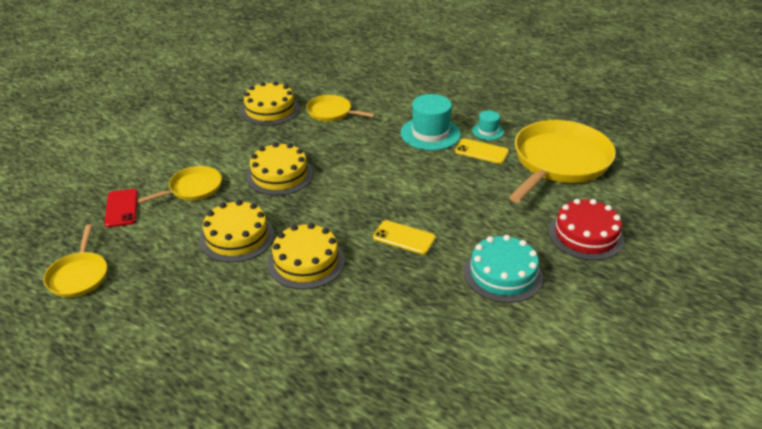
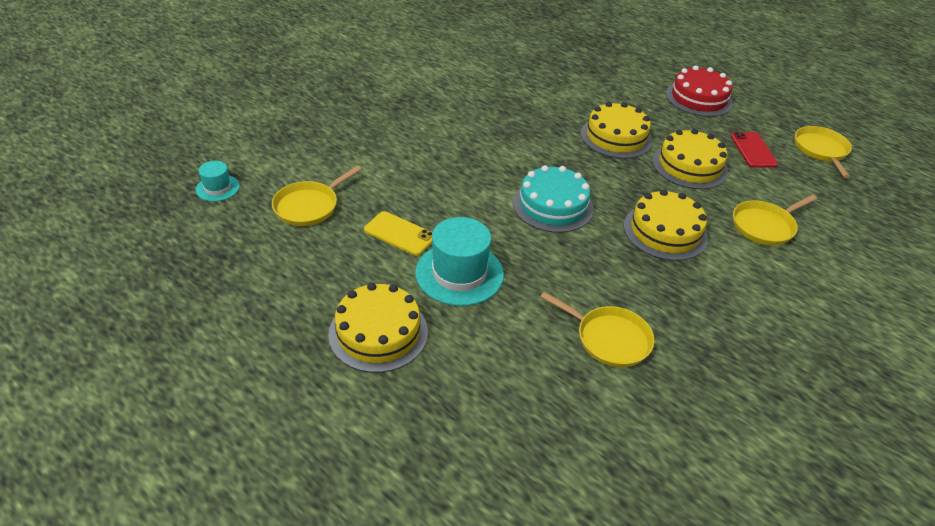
camera: 175 degrees left, 5 degrees up
(121, 208) = (832, 211): red phone -> red phone (753, 150)
(270, 110) = (715, 360): yellow cake -> yellow cake (378, 332)
(404, 237) = (522, 146): yellow phone -> none
(487, 131) = (374, 267): turquoise hat -> turquoise hat (217, 188)
(503, 274) = (440, 108): turquoise cake -> turquoise cake (553, 205)
(559, 162) = (309, 206): yellow pan -> yellow pan, size x0.50
(585, 235) = (343, 127): red cake -> red cake (699, 98)

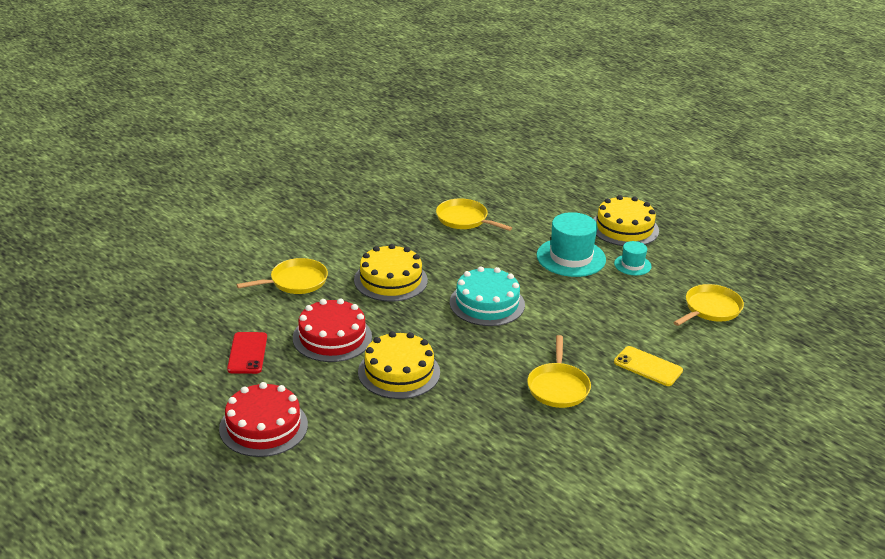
camera: 175 degrees left, 10 degrees down
(217, 188) = (803, 327): turquoise hat -> turquoise hat (632, 265)
(399, 233) = (624, 285): yellow phone -> yellow phone (648, 366)
(689, 166) = (332, 337): yellow cake -> red cake
(821, 150) = (167, 351): yellow pan -> yellow pan (558, 387)

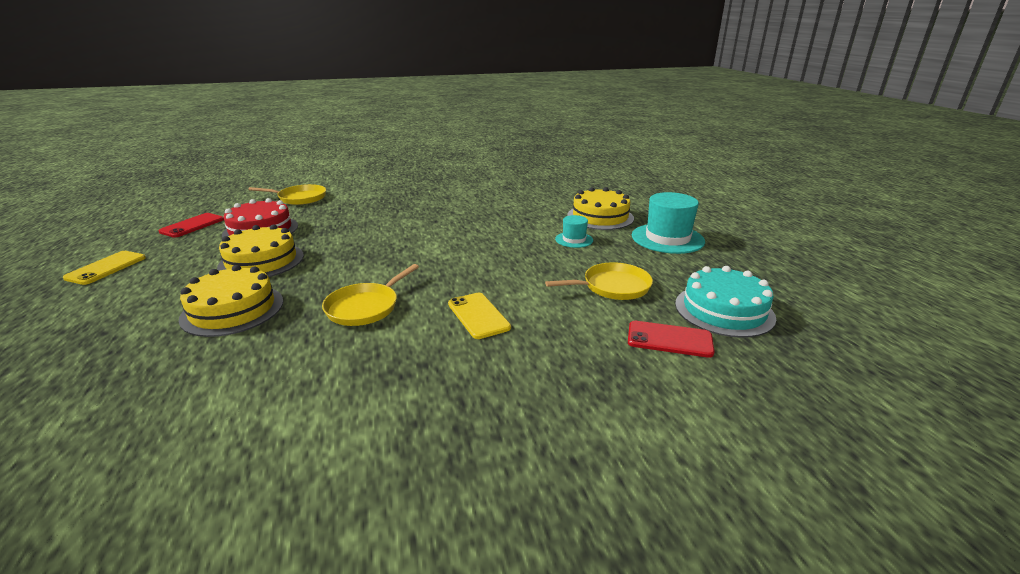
camera: 30 degrees right, 5 degrees down
(263, 426) = (106, 268): red cake -> yellow phone
(390, 280) = (362, 209): yellow cake -> yellow cake (233, 310)
(464, 219) = (473, 190): yellow pan -> none
(487, 303) = (407, 236): turquoise cake -> turquoise cake (724, 310)
(571, 257) = (524, 224): turquoise hat -> turquoise hat (667, 238)
(786, 344) = (669, 339): none -> red phone

